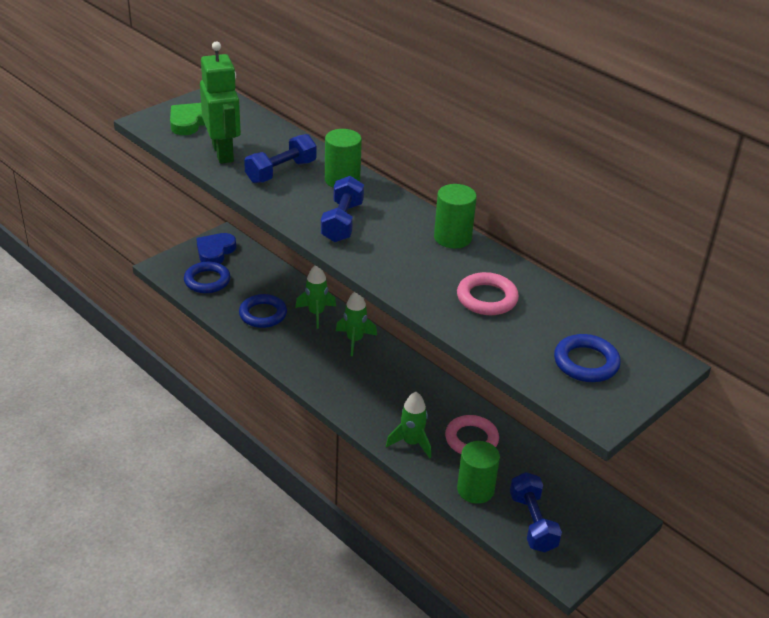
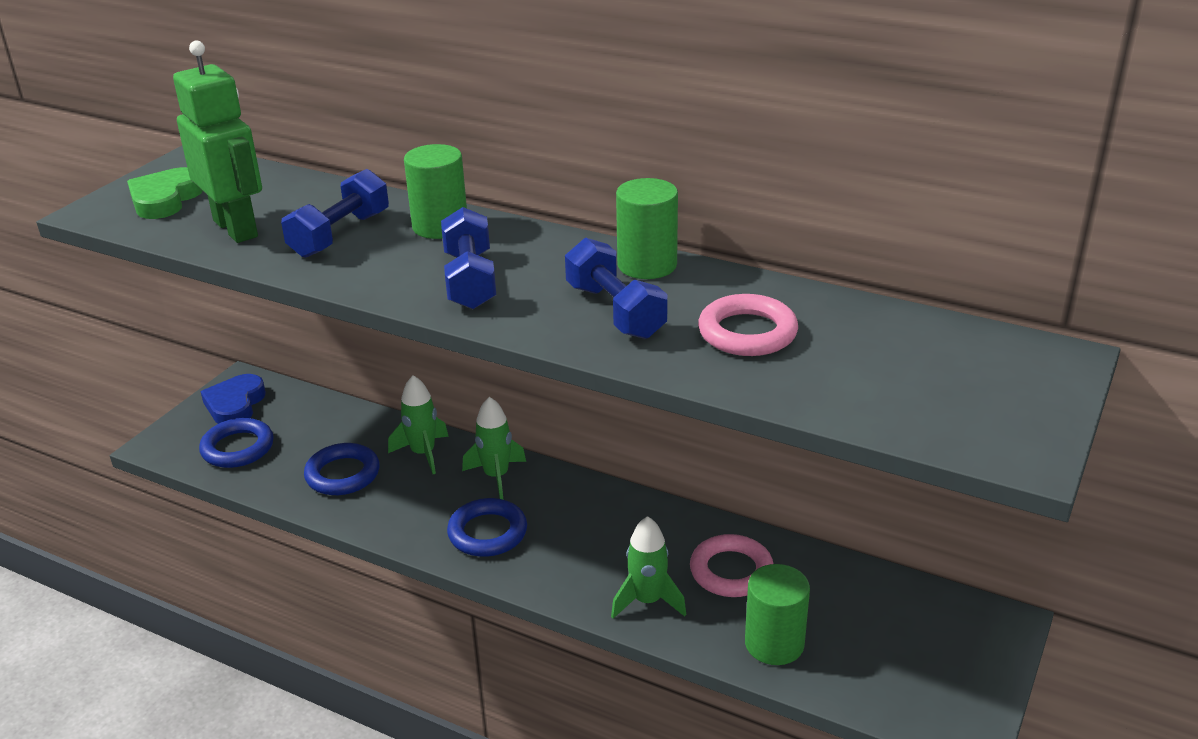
camera: 15 degrees left, 5 degrees down
(532, 522) = (880, 668): blue dumbbell -> blue dumbbell (615, 311)
(586, 362) = (948, 385): blue ring -> blue ring (487, 533)

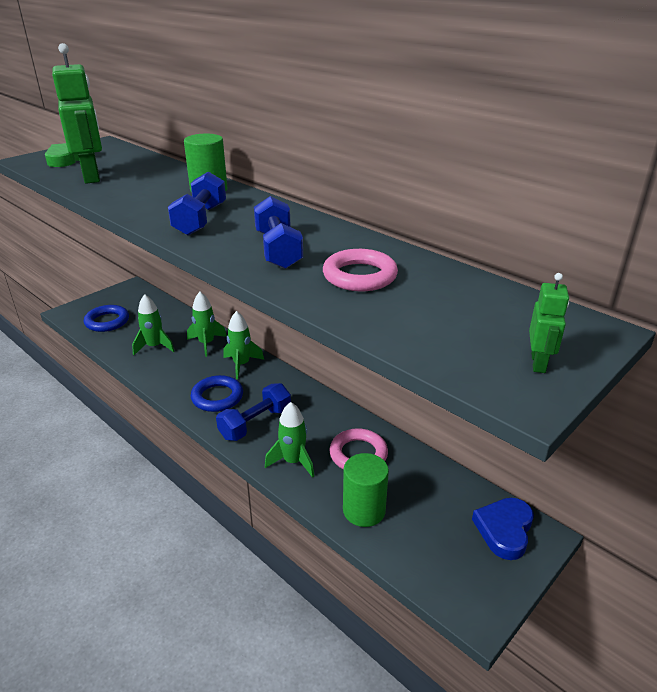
camera: 15 degrees right, 0 degrees up
(235, 405) = (120, 298): blue heart -> blue heart (504, 530)
(340, 235) = (146, 187): blue dumbbell -> blue dumbbell (255, 423)
(342, 474) = (154, 347): blue ring -> green rocket
(647, 265) = (321, 227): green cylinder -> none
(1017, 411) = (538, 363): none -> green robot

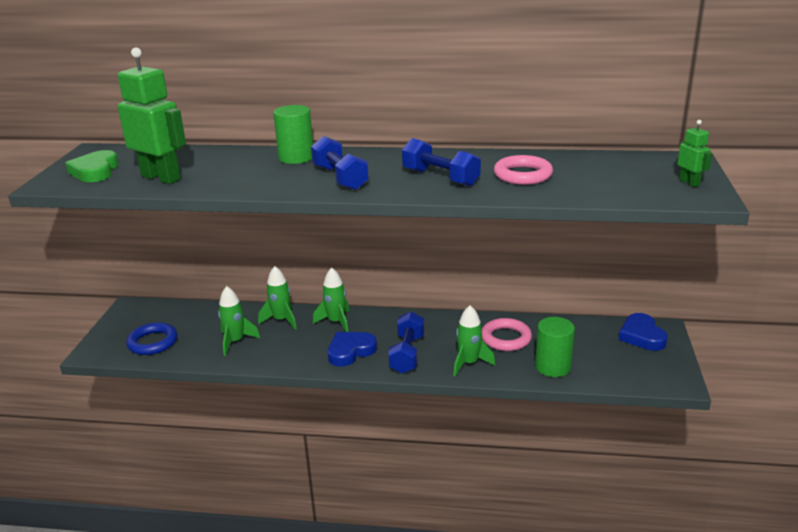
camera: 35 degrees left, 5 degrees down
(217, 397) = (350, 351): blue ring -> blue heart

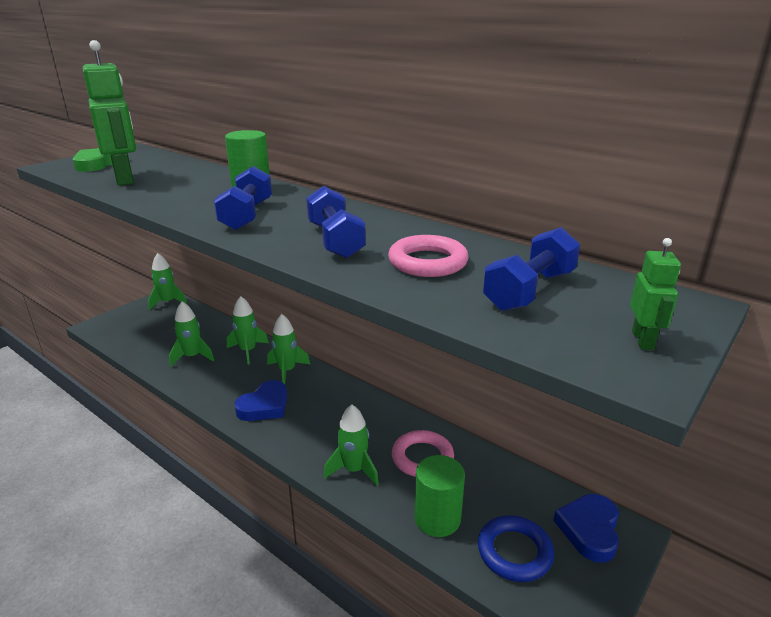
camera: 30 degrees right, 0 degrees up
(141, 309) = (167, 302): none -> green rocket
(152, 342) = (139, 333): blue ring -> blue ring (514, 552)
(350, 351) = (264, 406): blue heart -> blue heart turned 135 degrees clockwise
(407, 354) = (308, 431): blue dumbbell -> blue dumbbell (530, 291)

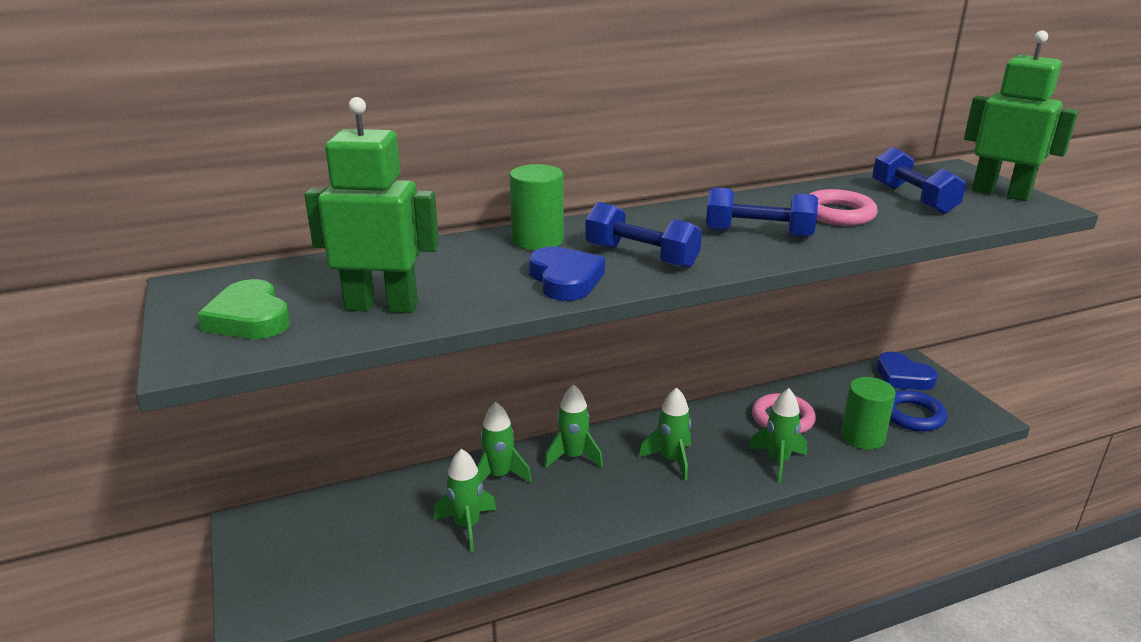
camera: 60 degrees left, 0 degrees up
(167, 302) = (270, 522): green rocket -> green rocket (671, 460)
(264, 406) = (631, 490): blue heart -> blue heart (565, 280)
(643, 340) = (1000, 193): green robot -> green robot, size x2.13

